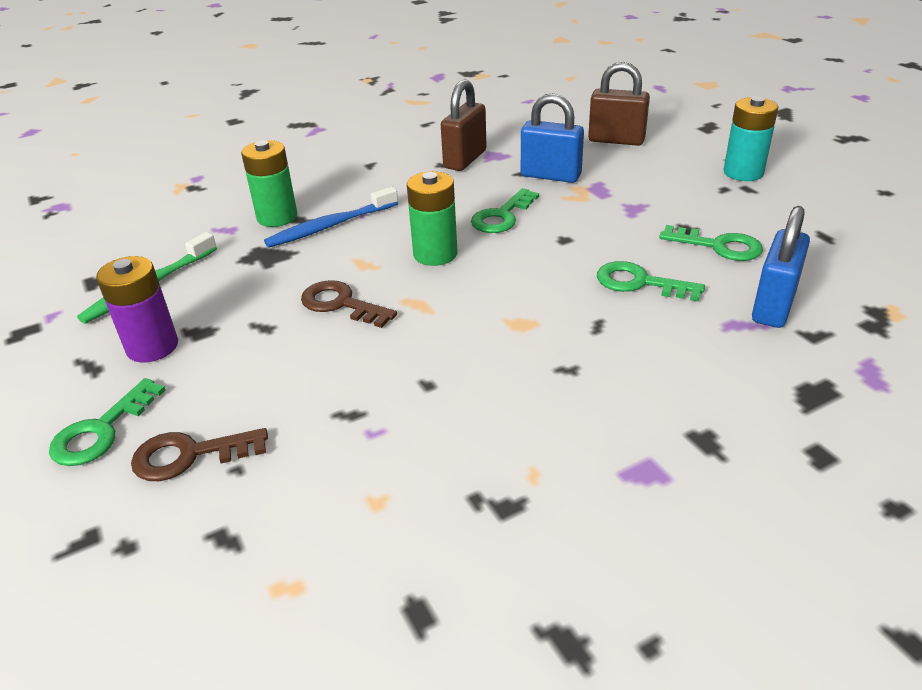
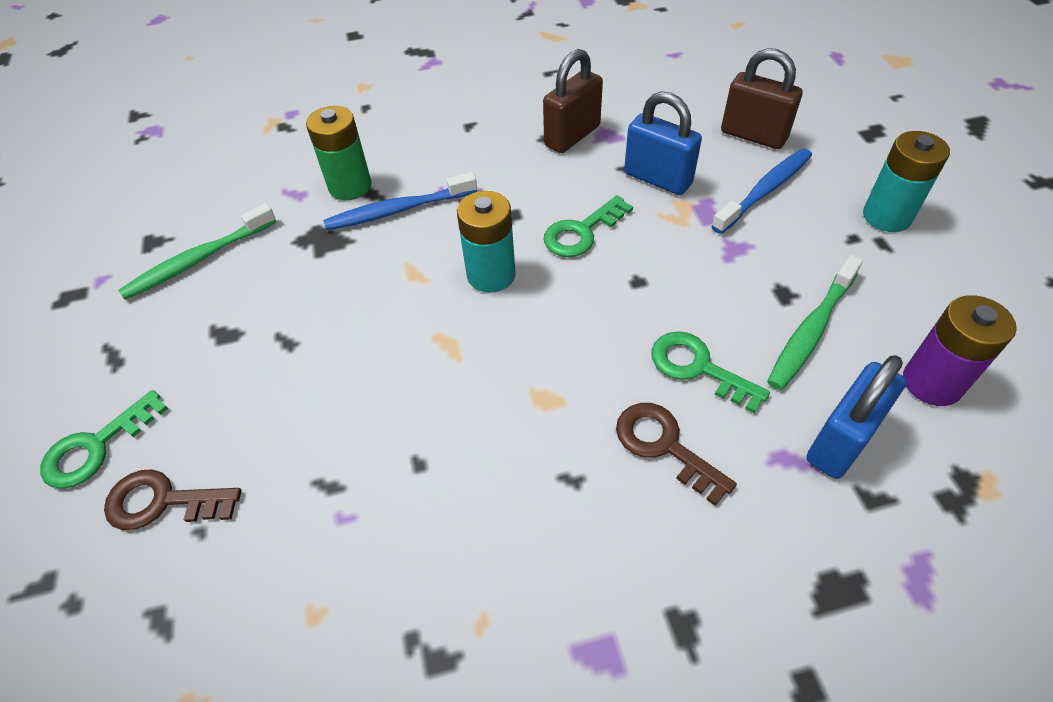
camera: 15 degrees right, 15 degrees up
(152, 347) = (176, 345): purple battery -> purple battery (932, 383)
(341, 304) = (371, 327): brown key -> brown key (664, 446)
(435, 254) = (491, 275): green battery -> turquoise battery
(641, 171) = (764, 191): none -> blue toothbrush
(718, 246) = (811, 330): green key -> green toothbrush

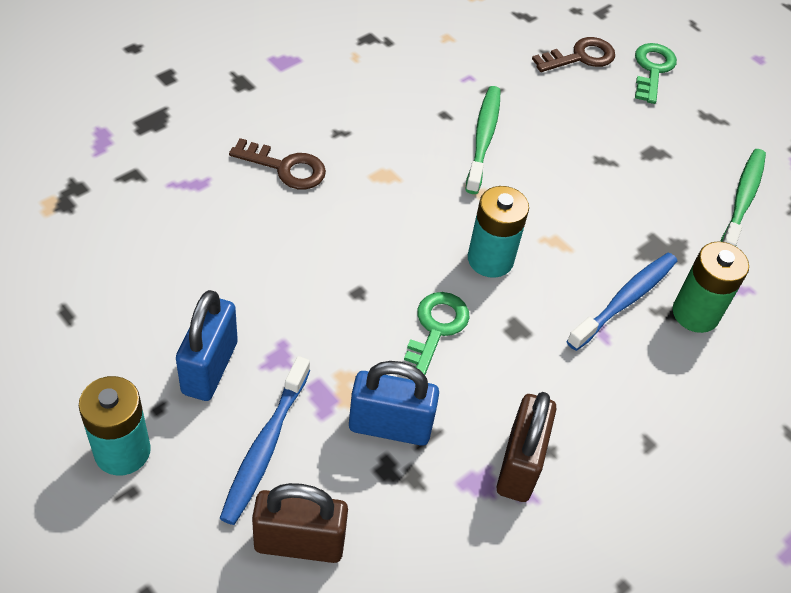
camera: 145 degrees right, 0 degrees up
(698, 368) = (278, 229): green key -> none
(811, 330) = (190, 288): green toothbrush -> green toothbrush (483, 138)
(841, 441) = (157, 205): blue padlock -> blue padlock (209, 368)
(932, 383) = (85, 270): purple battery -> none

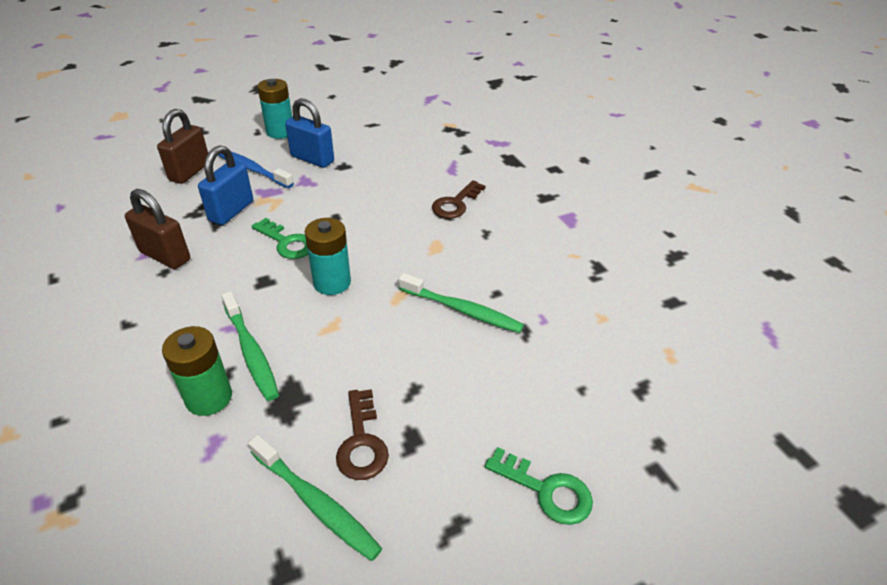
camera: 110 degrees right, 10 degrees down
(580, 57) = (571, 419): brown key -> brown key (361, 442)
(624, 300) = (251, 351): blue toothbrush -> green toothbrush

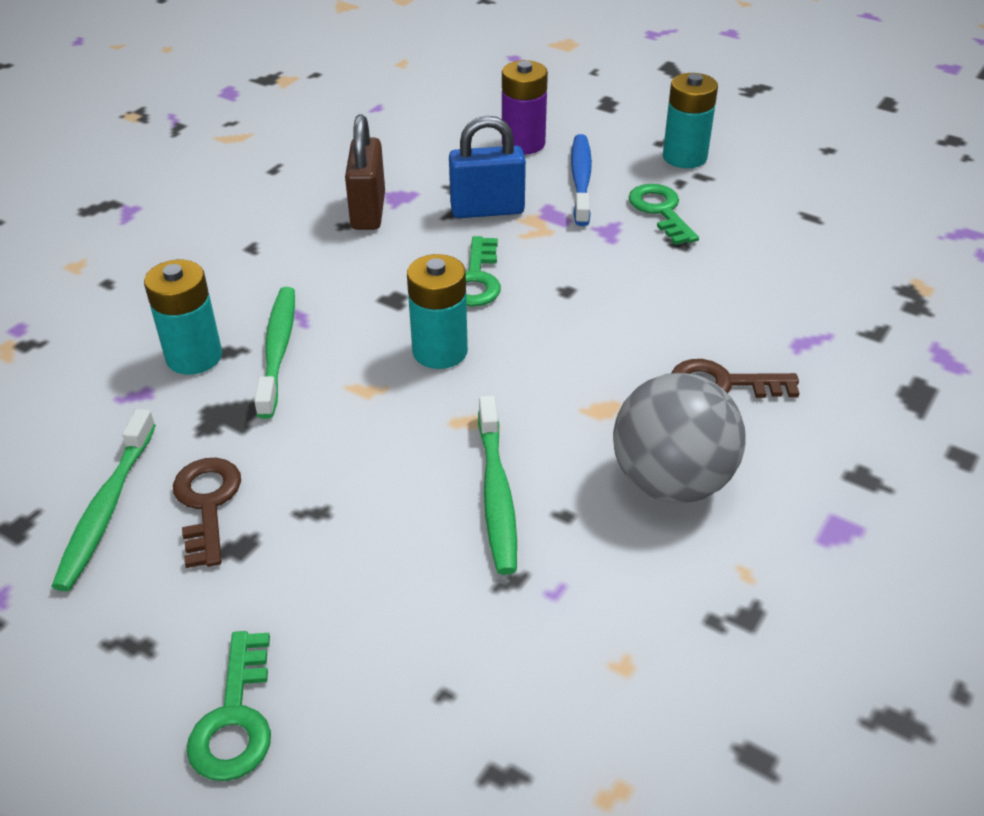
camera: 60 degrees right, 0 degrees up
(190, 172) = (523, 144): brown padlock -> purple battery
(209, 397) = (194, 357): green battery -> turquoise battery
(251, 351) = (278, 350): green toothbrush -> green toothbrush turned 150 degrees clockwise
(312, 159) = (661, 211): blue padlock -> green key
(361, 442) = (207, 504): brown key -> brown key turned 120 degrees clockwise
(504, 249) = (671, 482): none -> grey ball

